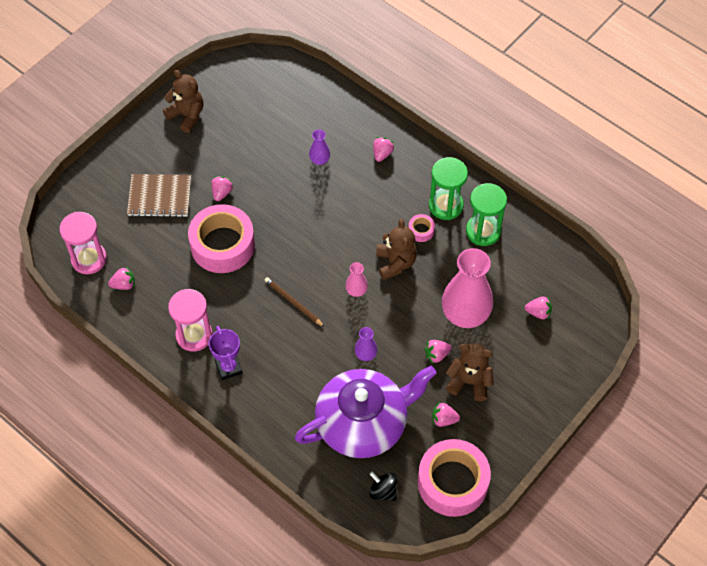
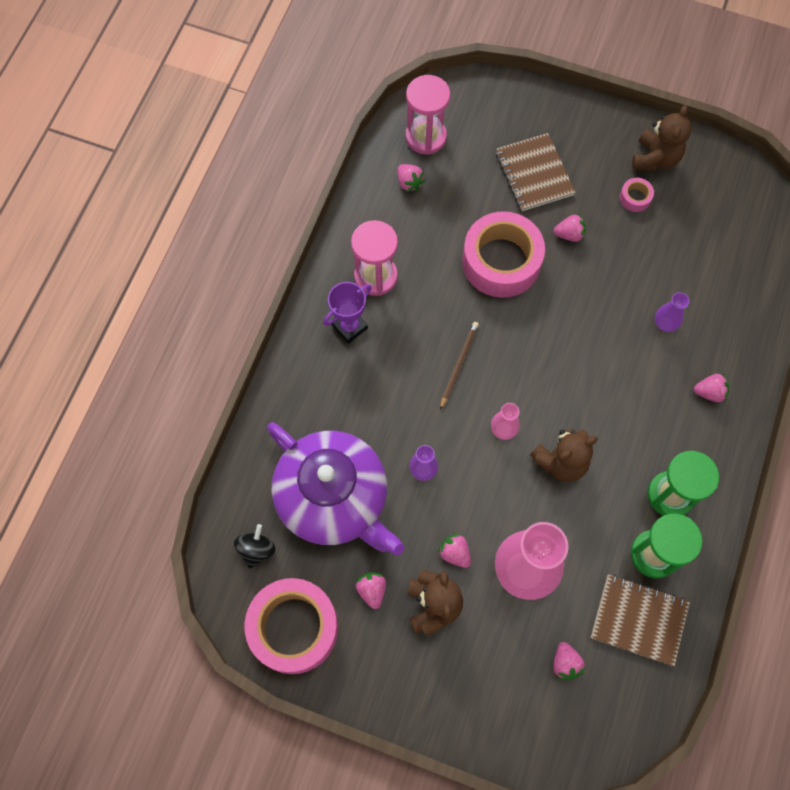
camera: 70 degrees right, 10 degrees up
(421, 230) = (620, 477): pink tape -> pink tape (635, 198)
(524, 257) = (639, 620): none -> brown notebook

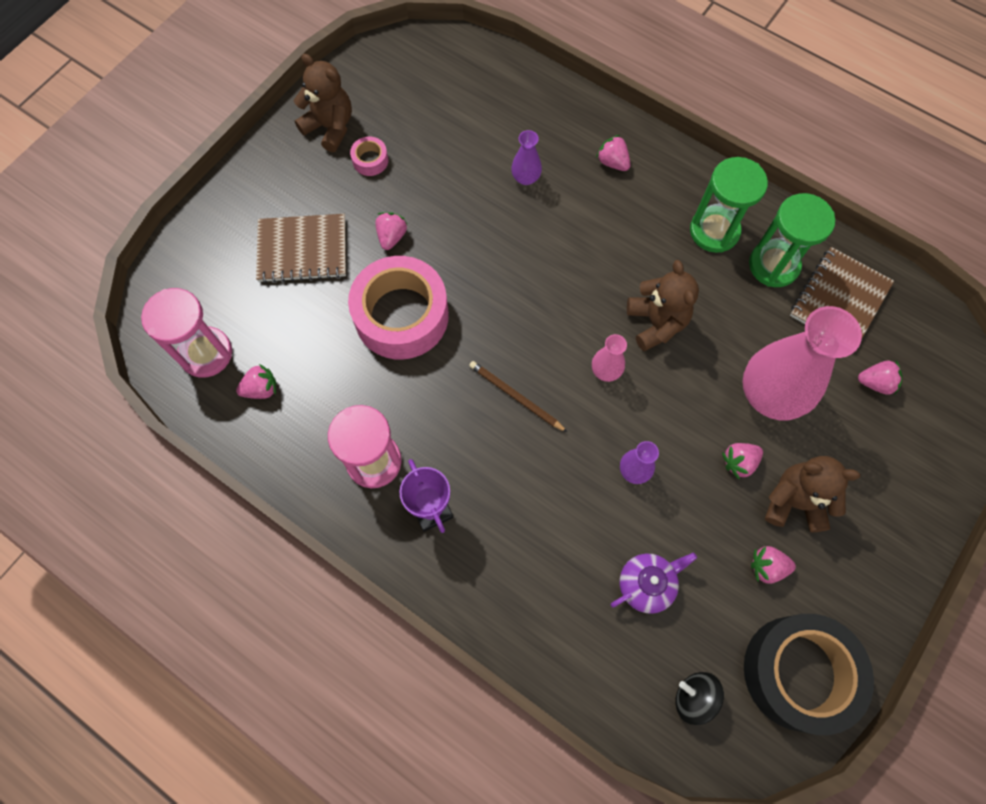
camera: 75 degrees left, 0 degrees up
(294, 628) = (798, 672): pink tape -> black tape
(334, 497) = (647, 584): purple teapot -> purple teapot, size x0.41
(709, 392) = (612, 162): pink strawberry -> pink strawberry turned 60 degrees counterclockwise

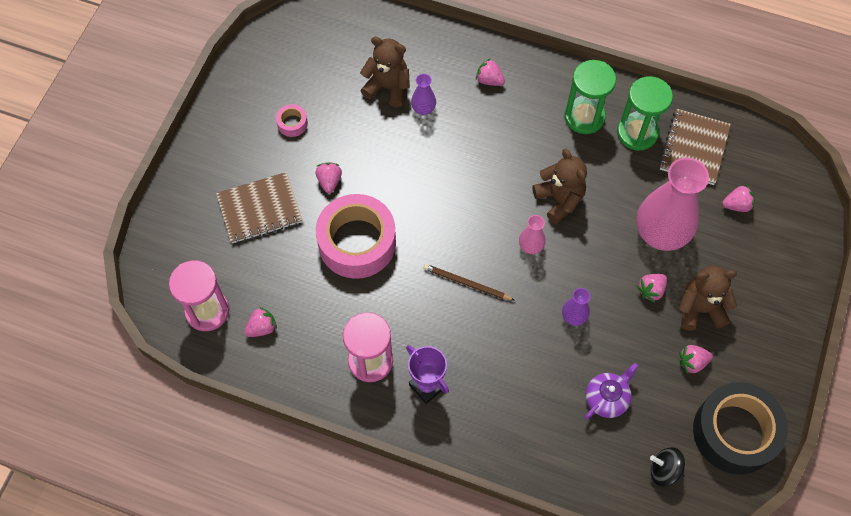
camera: 15 degrees left, 5 degrees down
(330, 127) = (250, 104): brown teddy bear -> brown teddy bear (388, 87)

